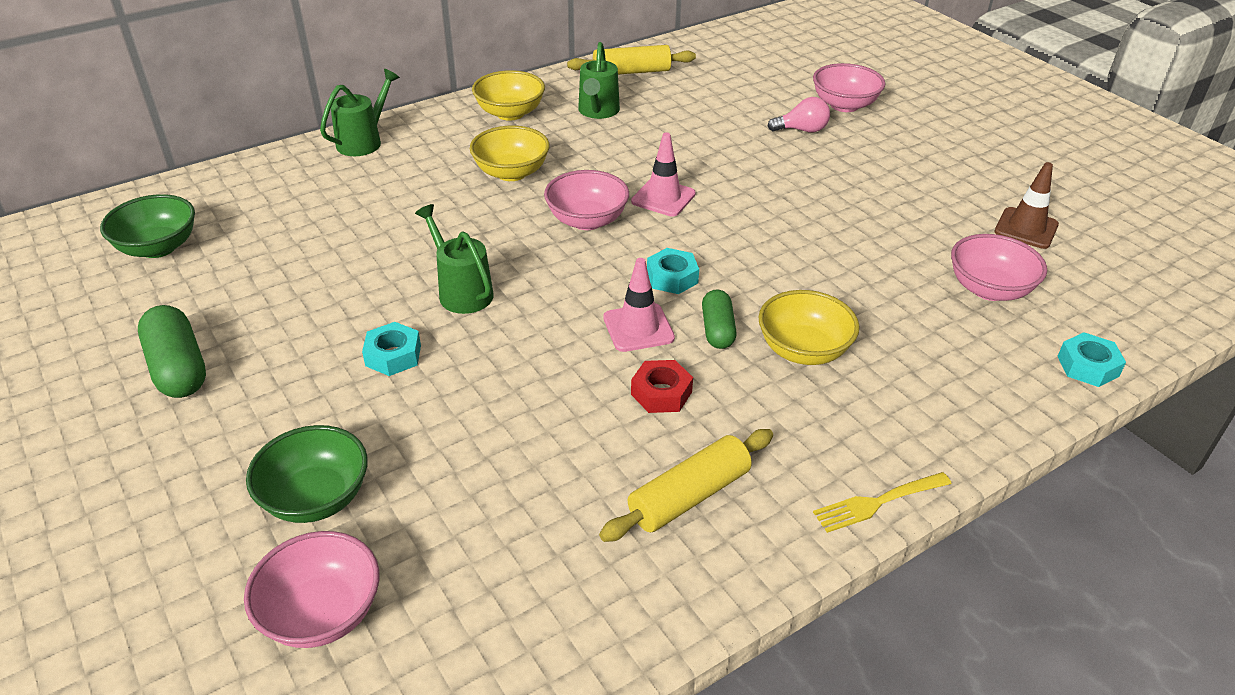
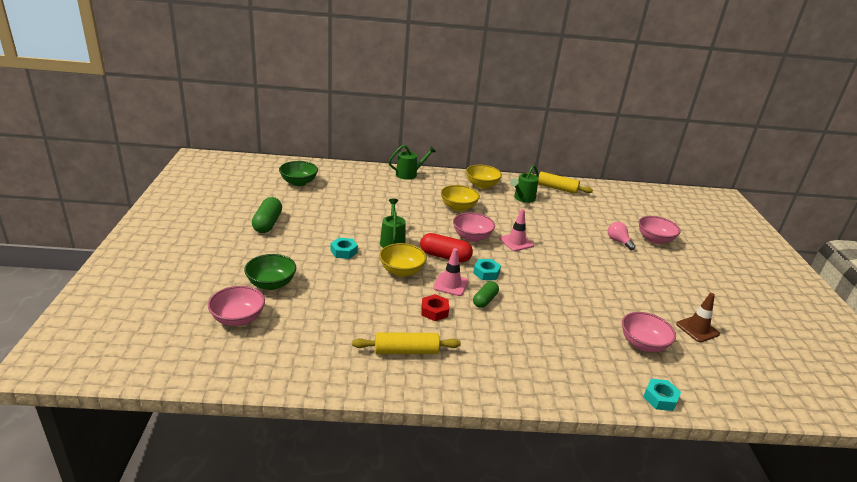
camera: 30 degrees right, 10 degrees down
(579, 278) = (445, 256): none -> red capsule
(802, 130) = (618, 241): pink light bulb -> pink light bulb turned 150 degrees counterclockwise
(803, 350) = (516, 325): yellow bowl -> yellow bowl (401, 271)
(877, 502) = (485, 394): yellow fork -> none

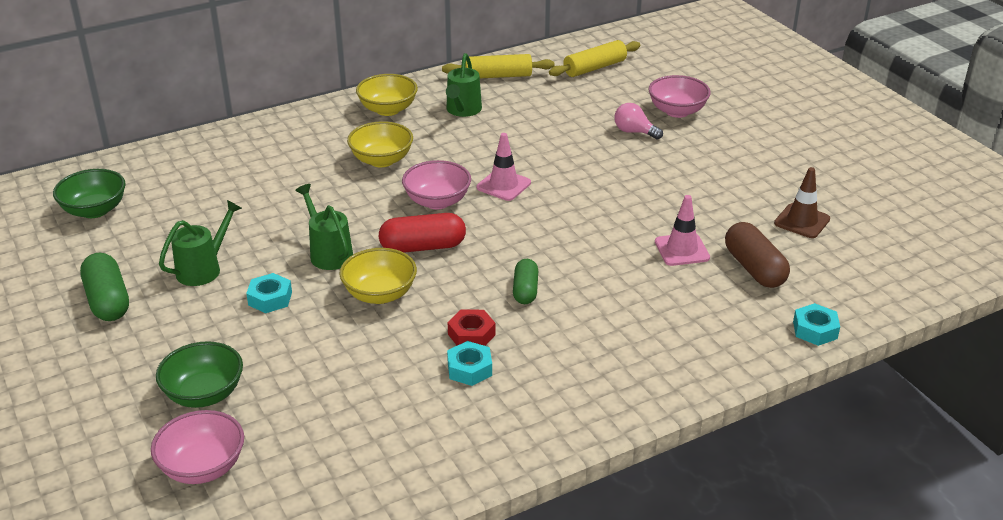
camera: 25 degrees left, 5 degrees up
(406, 351) = (478, 406): yellow rolling pin -> yellow rolling pin (595, 68)
(409, 174) = (263, 130): green watering can -> green watering can (204, 269)
(450, 284) = (463, 286): pink traffic cone -> pink traffic cone (682, 250)
(486, 273) = (497, 249): turquoise nut -> turquoise nut (469, 369)
(643, 344) = (754, 268): pink bowl -> brown capsule

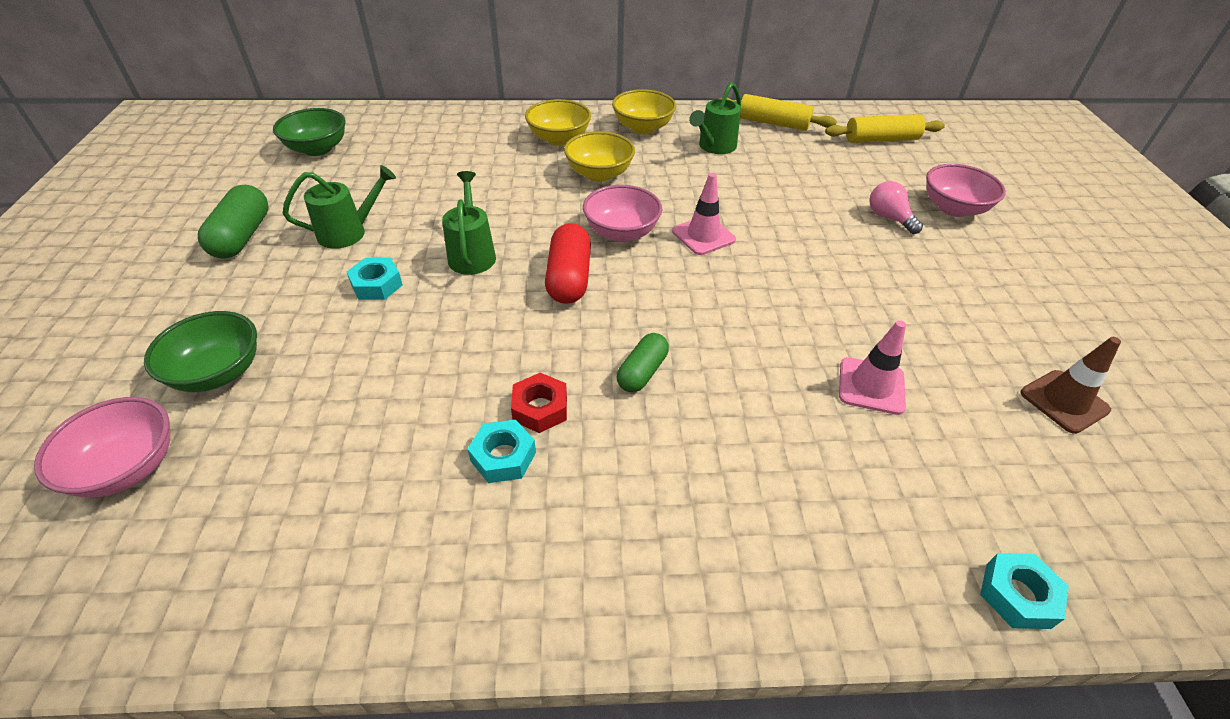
camera: 25 degrees right, 10 degrees up
(380, 294) = (483, 318): yellow bowl -> yellow bowl (559, 139)
(423, 247) = (569, 278): red capsule -> red capsule turned 75 degrees clockwise
(754, 268) = (962, 450): brown capsule -> none

